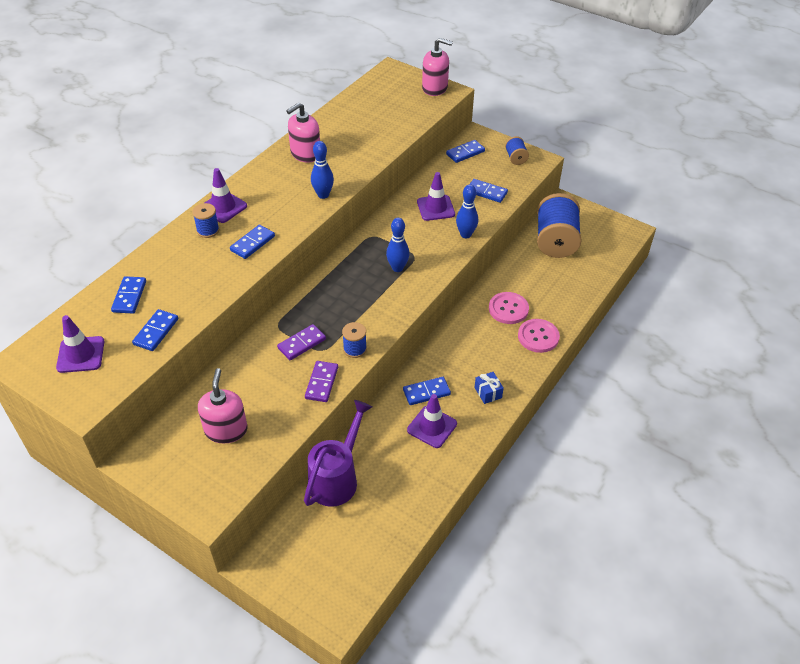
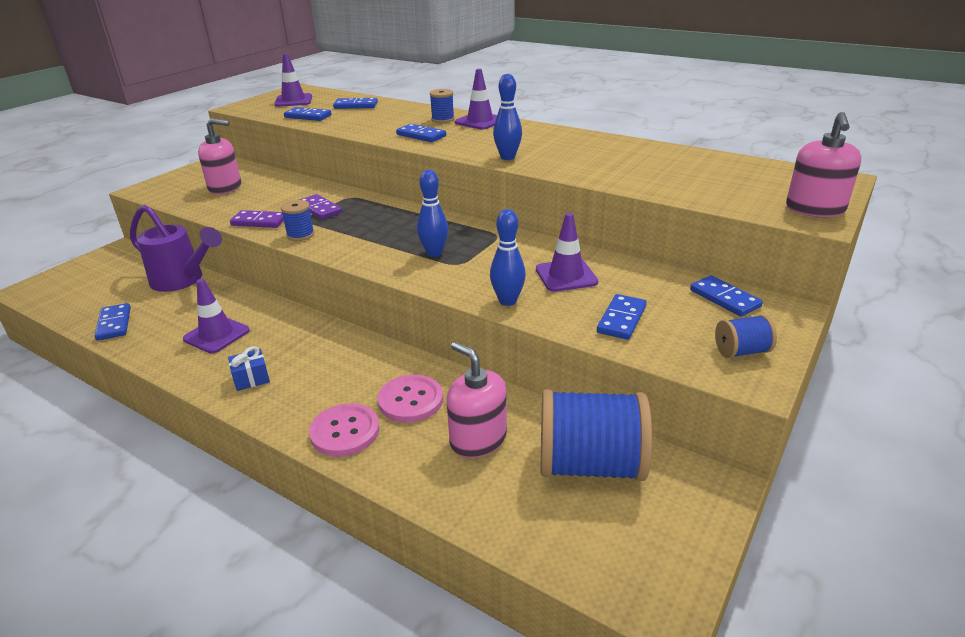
camera: 90 degrees right, 15 degrees down
(305, 154) = (587, 145): pink soap dispenser -> pink soap dispenser (478, 439)
(426, 392) = (272, 330): blue domino -> blue domino (114, 324)

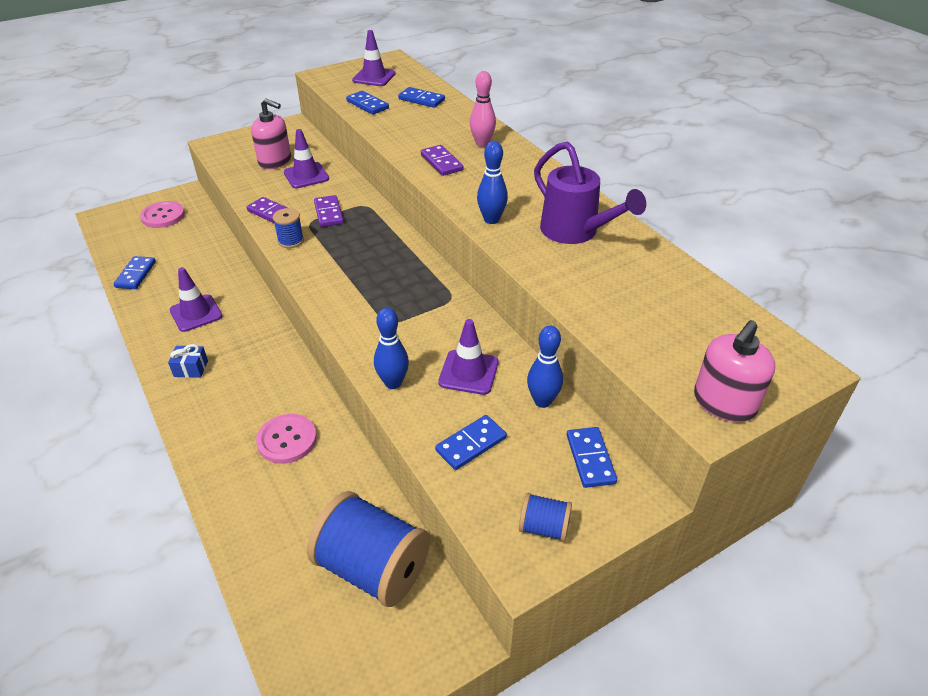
camera: 25 degrees right, 10 degrees up
(182, 280) = (208, 244): purple watering can -> purple watering can (575, 232)
(345, 431) = (219, 449): pink button -> pink button (163, 216)
(421, 135) = (441, 162): blue domino -> purple domino
(434, 253) = (379, 302): blue bowling pin -> blue bowling pin (542, 401)
(443, 119) = (482, 143): blue spool -> pink bowling pin
(478, 439) = (307, 501): pink soap dispenser -> none
(480, 121) = (514, 157): purple traffic cone -> purple traffic cone (306, 176)

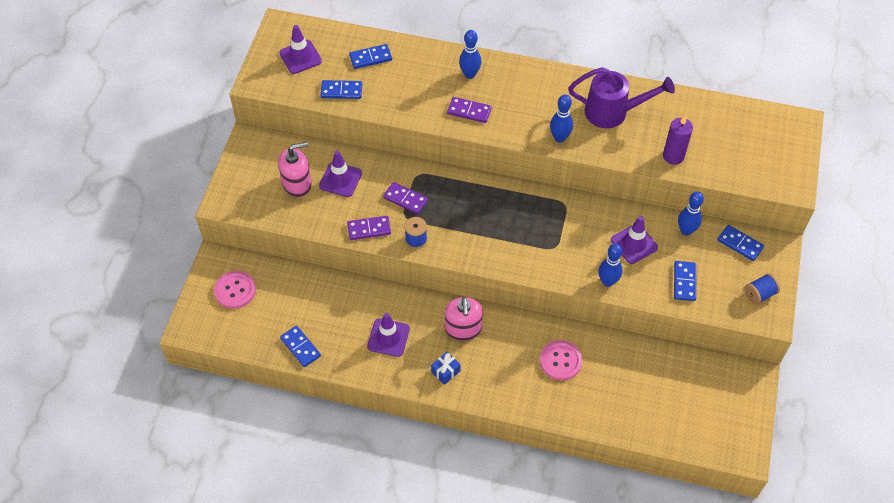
camera: 45 degrees left, 15 degrees up
(373, 568) = (685, 380): blue spool -> none
(482, 143) = (469, 74): pink bowling pin -> blue bowling pin
(589, 299) = (673, 156): none -> purple candle
(724, 403) = (790, 172): pink soap dispenser -> pink soap dispenser (463, 328)

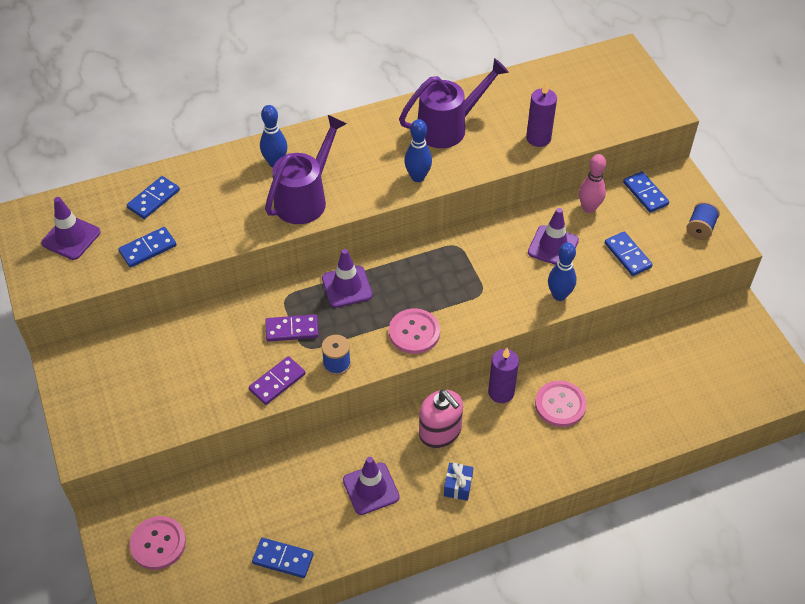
camera: 35 degrees left, 5 degrees down
(297, 183) = (157, 380): pink soap dispenser -> none
(340, 179) = (204, 348): purple traffic cone -> purple traffic cone (347, 287)
(469, 111) = (305, 199): purple domino -> purple watering can
(484, 248) = (414, 332): none -> pink button
(526, 327) = (501, 392): none -> purple candle
(686, 230) = (589, 208): blue bowling pin -> pink bowling pin
(740, 244) = (645, 193): blue domino -> blue domino turned 60 degrees clockwise

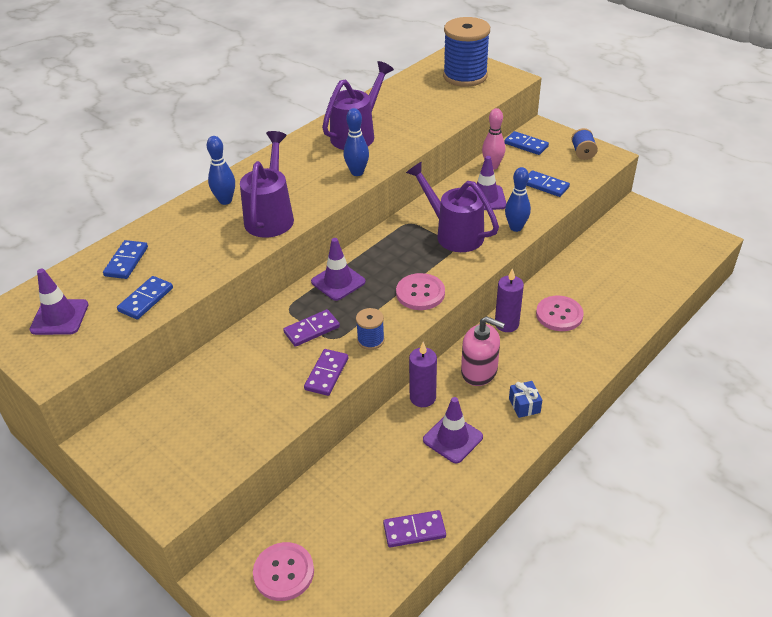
camera: 25 degrees left, 10 degrees down
(283, 559) = (414, 530): blue domino -> purple domino
(492, 277) = (454, 234): none -> purple watering can
(538, 138) = (433, 120): purple candle -> purple candle (422, 397)
(614, 88) = (465, 76): none -> blue spool

